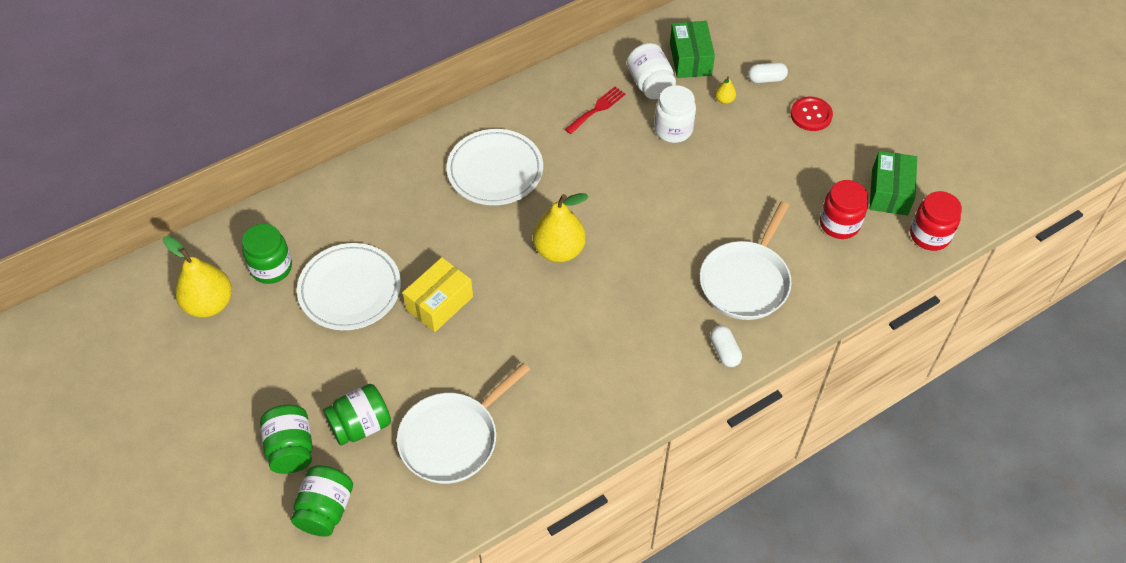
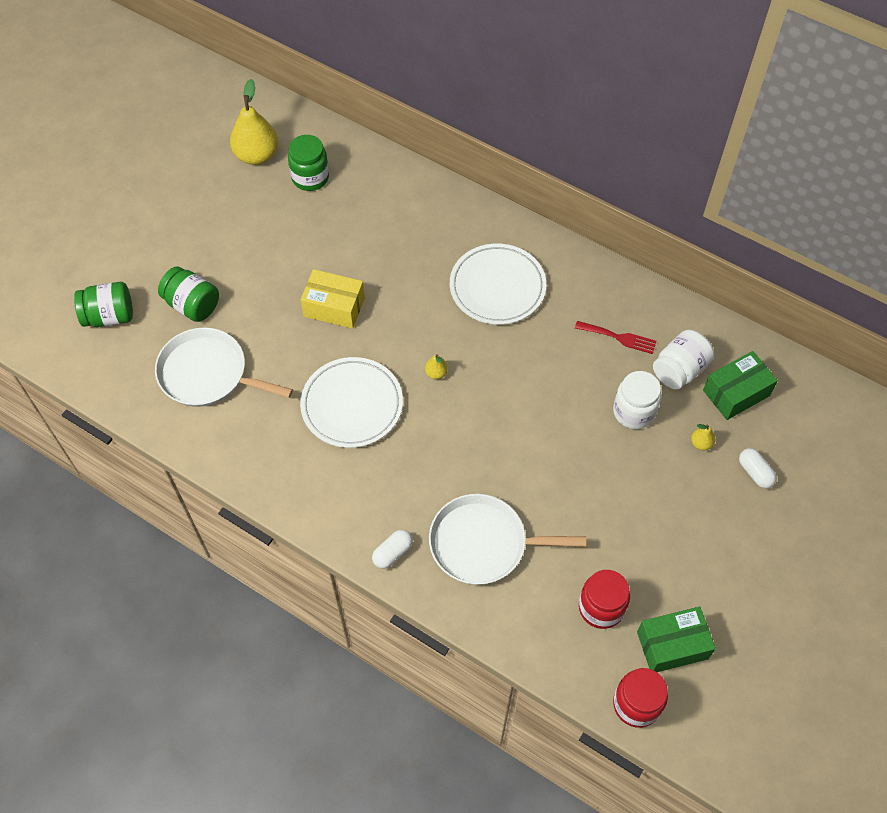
camera: 65 degrees right, 5 degrees up
(291, 449) = (152, 269): green jar -> none
(350, 289) = (316, 239): white plate -> white plate (352, 405)
(559, 250) = (436, 373): yellow pear -> yellow pear, size x0.43
(811, 115) = (732, 532): red button -> none

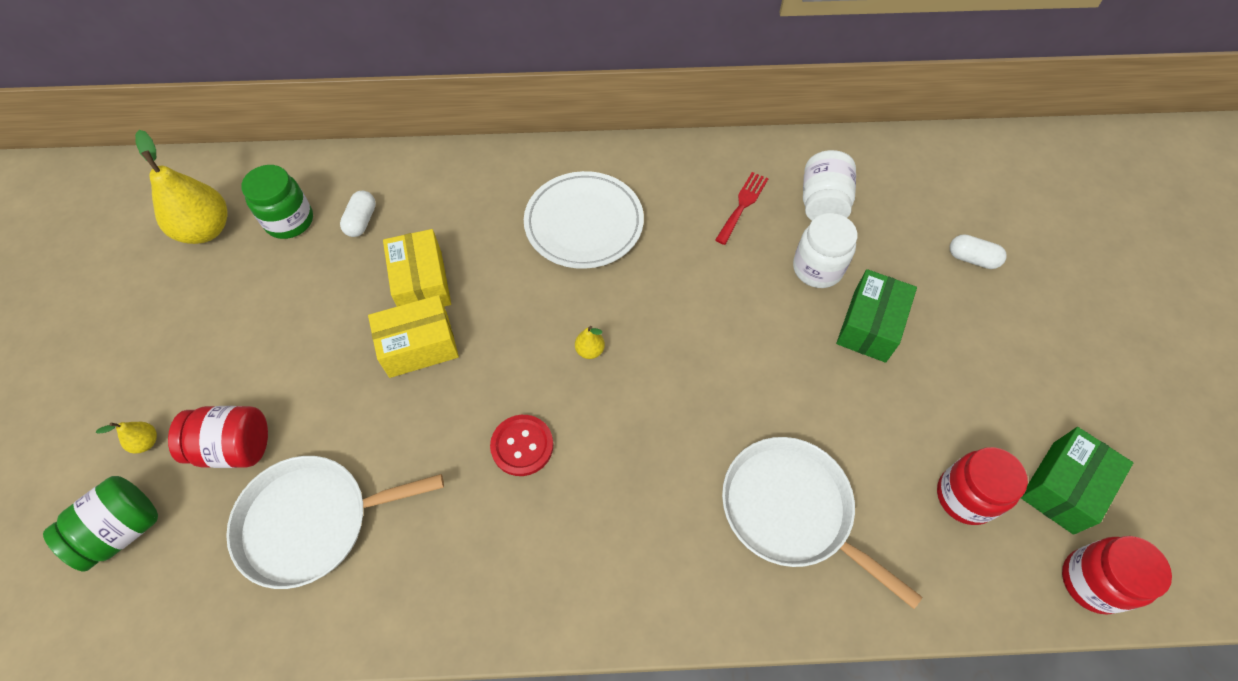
camera: 35 degrees left, 0 degrees up
(192, 305) = (234, 447): green jar -> red jar
(352, 405) = (522, 446): white plate -> red button
(363, 267) = (422, 283): none -> yellow box
(392, 553) = (703, 595): white capsule -> white capsule (361, 221)
(483, 543) = (791, 510): white pan -> white pan turned 75 degrees clockwise
(619, 337) = (742, 205): red fork -> red fork turned 45 degrees counterclockwise
(701, 443) = (902, 261): yellow pear -> yellow pear (146, 442)
(736, 393) = (889, 195): green box -> green box (870, 326)

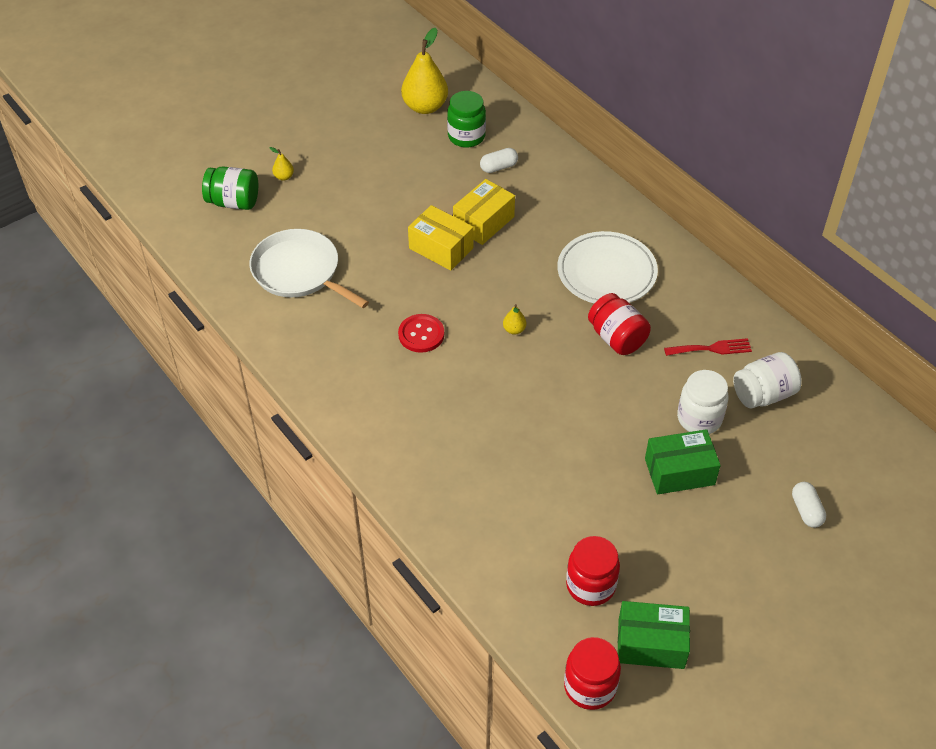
camera: 55 degrees right, 10 degrees down
(234, 447) = (311, 212): red jar -> red jar (617, 338)
(791, 510) = (496, 491): white pan -> none

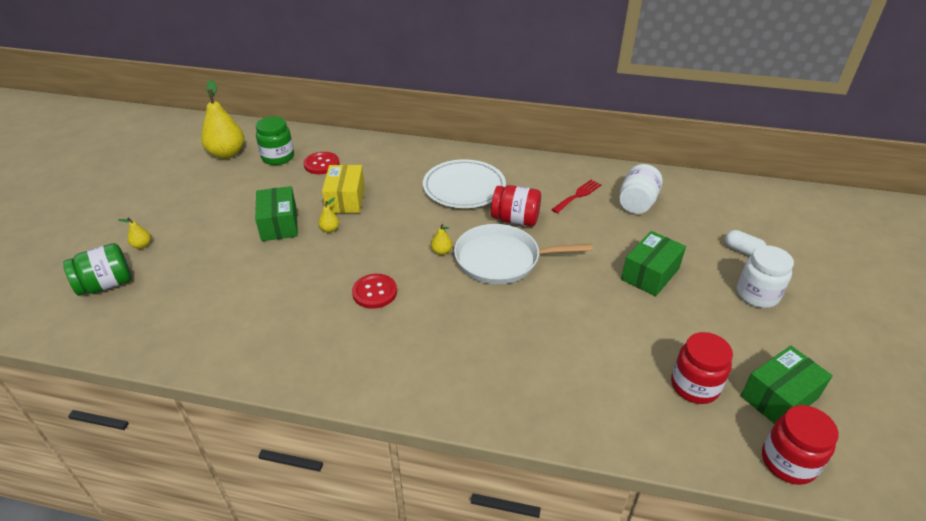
camera: 40 degrees left, 10 degrees down
(299, 272) = (221, 304): white pan -> white pan (502, 259)
(404, 217) = (279, 224): none -> green box
(441, 248) = (330, 229): yellow box -> yellow pear
(498, 167) = (321, 164): white capsule -> red button
(699, 418) = (621, 237): white jar -> white jar (757, 295)

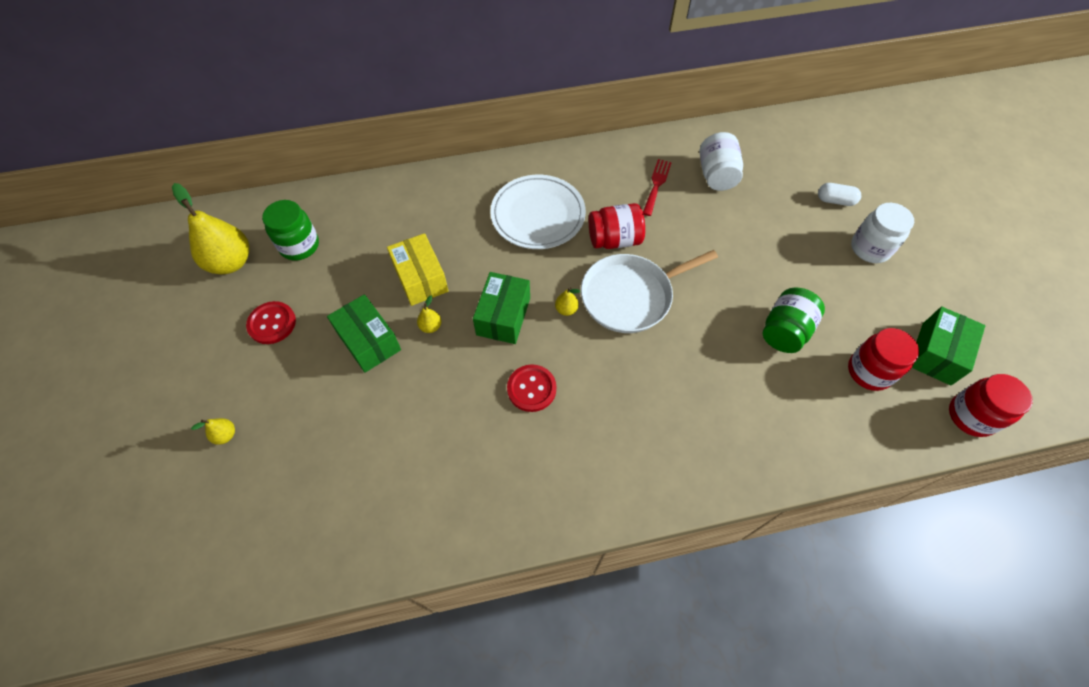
camera: 25 degrees left, 20 degrees up
(106, 285) = (224, 506): green jar -> green jar (785, 331)
(321, 164) = (359, 237): red button -> red button (272, 323)
(650, 274) = (772, 260): green box -> green box (503, 316)

